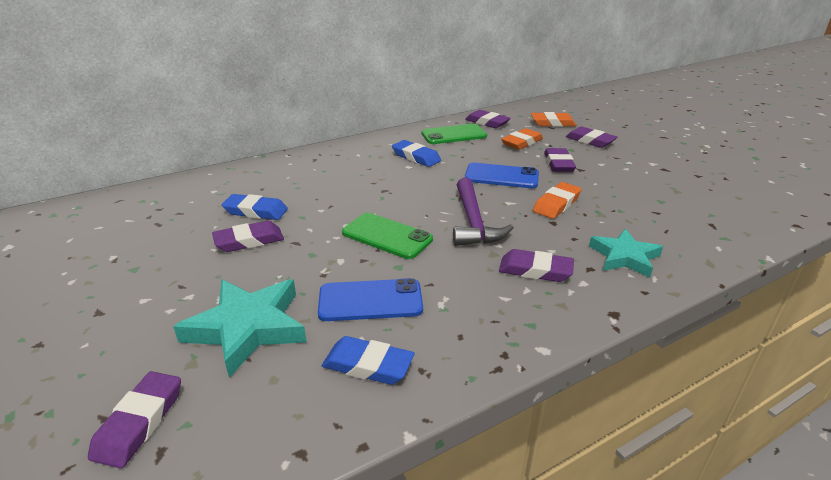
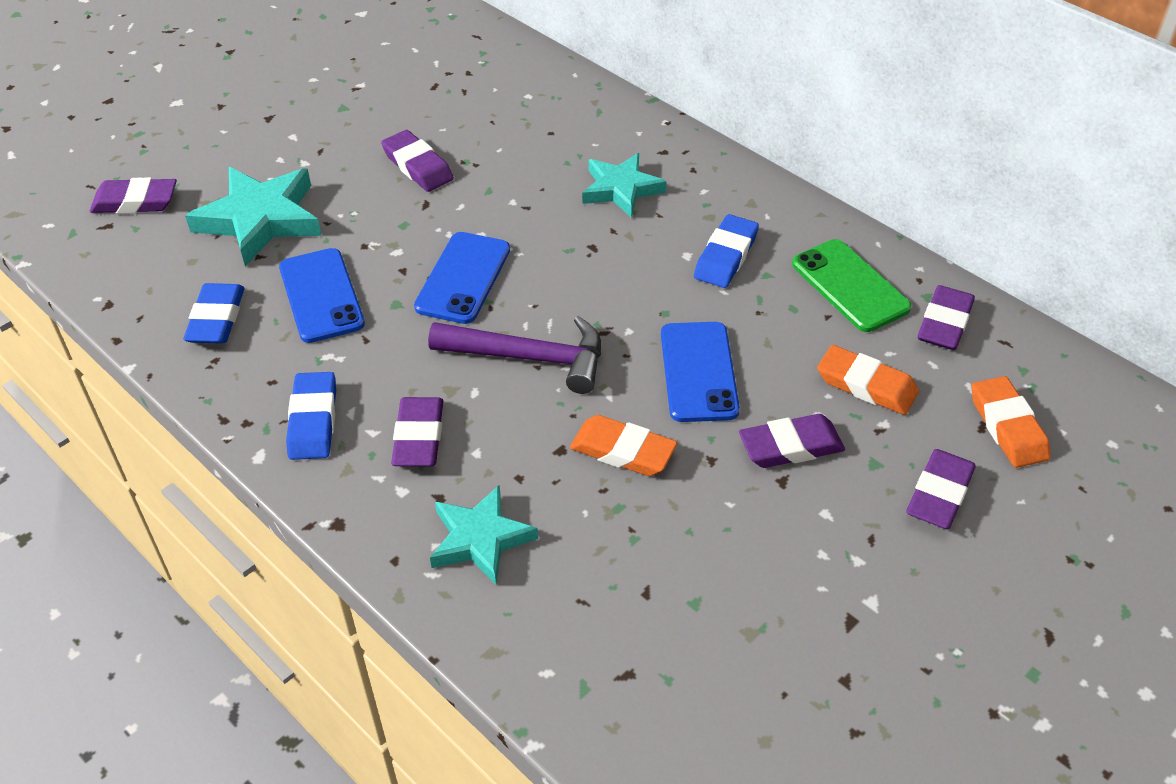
camera: 75 degrees right, 15 degrees up
(255, 211) = (487, 148): blue eraser -> blue eraser (313, 420)
(338, 175) = (621, 189): none -> turquoise star
(387, 236) = (463, 278): green phone -> blue phone
(473, 222) = (529, 358): purple hammer -> purple hammer turned 150 degrees counterclockwise

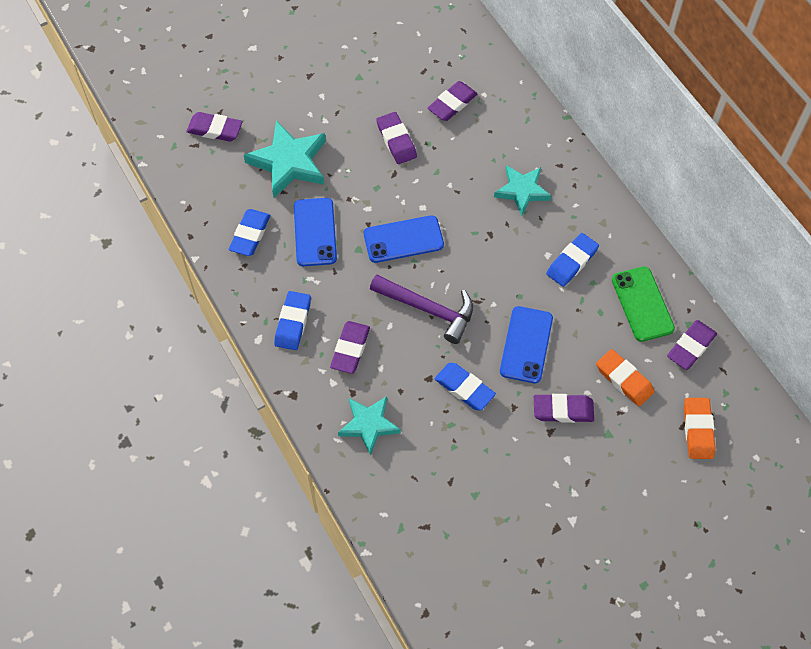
camera: 15 degrees right, 15 degrees up
(463, 278) = (403, 239): blue phone -> blue phone turned 45 degrees clockwise
(623, 451) = (464, 388): orange eraser -> blue eraser
(939, 494) = (638, 464): purple eraser -> purple eraser (452, 104)

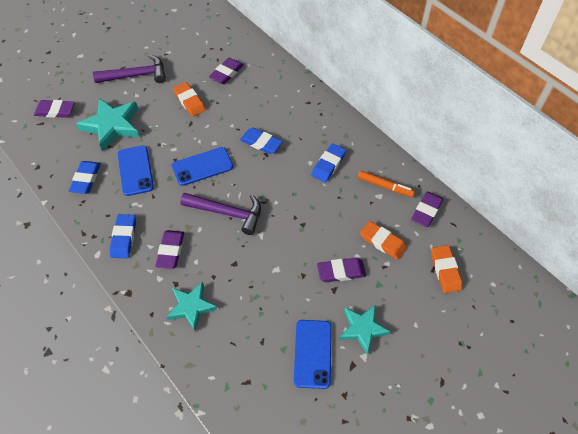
camera: 10 degrees left, 5 degrees down
(327, 90) = (136, 75): none -> purple hammer
(396, 140) = (189, 101): purple eraser -> orange eraser
(464, 388) = (263, 267): blue eraser -> blue eraser (261, 143)
(522, 191) = (284, 122): turquoise star -> turquoise star (362, 329)
(526, 345) = (305, 227): blue phone -> blue phone (312, 353)
(642, 304) = (385, 186): green phone -> orange marker

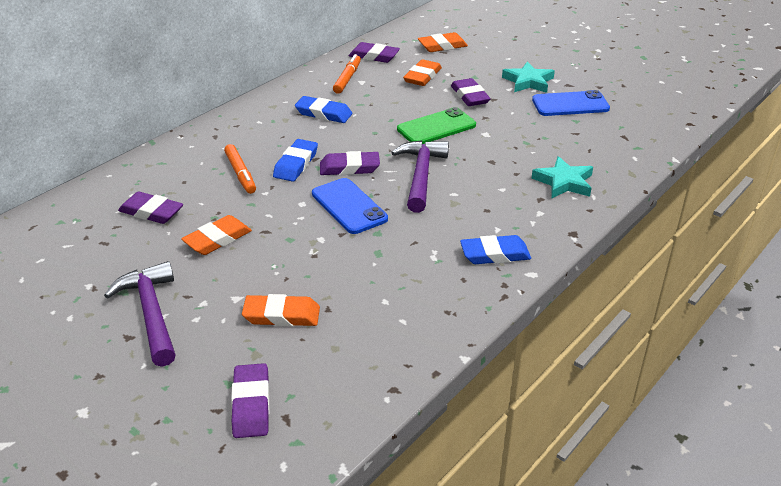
camera: 100 degrees left, 20 degrees down
(86, 179) = (404, 318): blue eraser -> none
(112, 126) = (281, 315): turquoise star -> orange eraser
(135, 170) = (372, 268): blue phone -> none
(170, 251) = (496, 210): purple eraser -> purple eraser (349, 168)
(257, 114) = (240, 174): none -> orange marker
(293, 236) = (436, 127): none -> green phone

